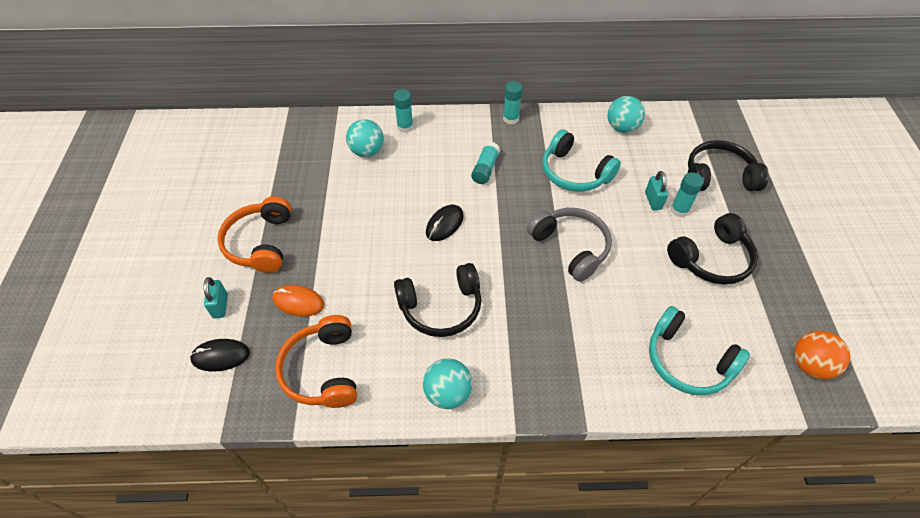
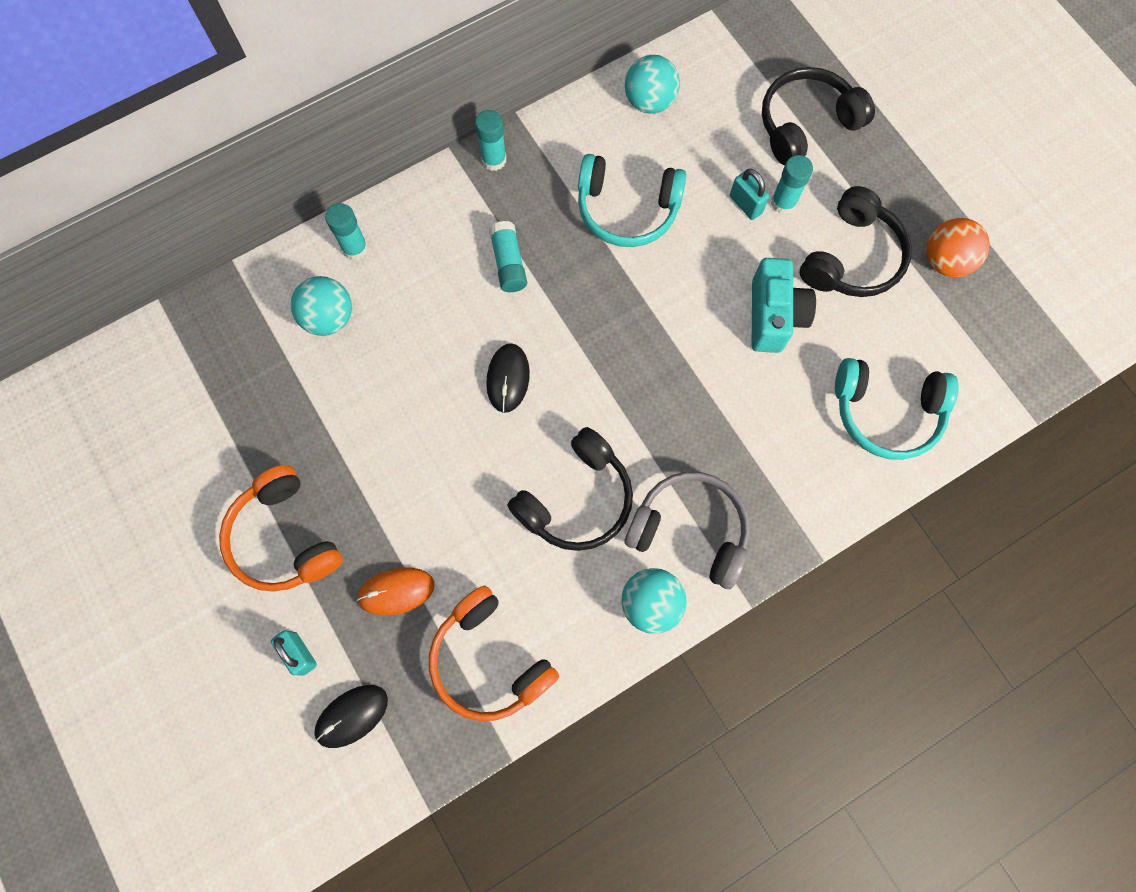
camera: 30 degrees left, 20 degrees up
(570, 247) = (682, 329): grey headphones -> grey headphones (690, 530)
(636, 267) = (773, 316): none -> turquoise camera
(810, 365) = (1012, 346): orange ball -> orange ball (945, 261)

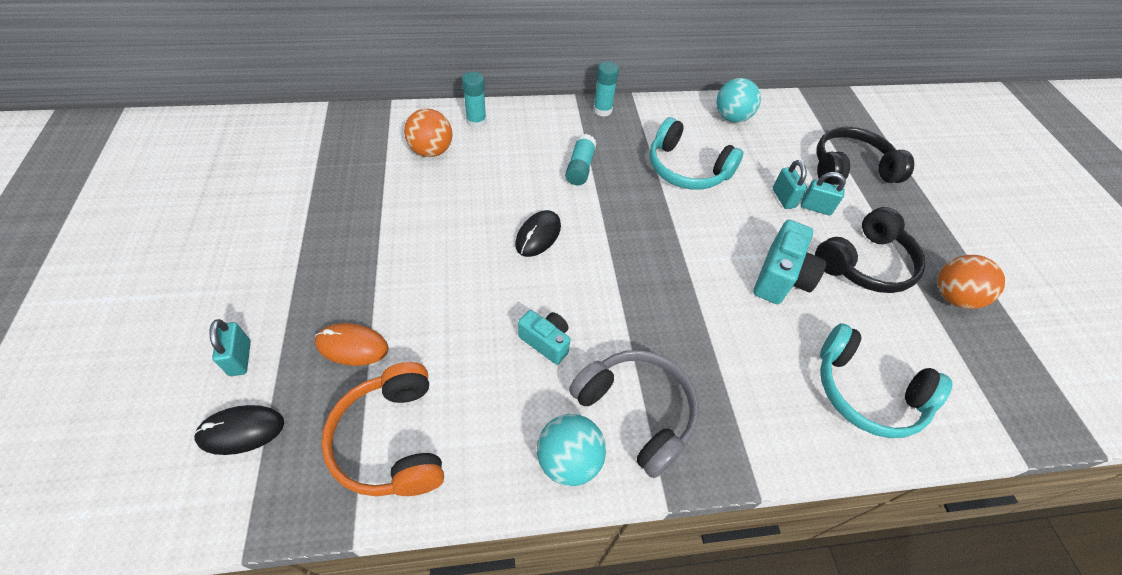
camera: 20 degrees right, 20 degrees down
(284, 538) = (296, 269): orange headphones -> none
(329, 318) = (431, 151): turquoise ball -> orange ball
(576, 499) = (546, 342): black headphones -> turquoise camera
(783, 203) = (815, 208): turquoise glue stick -> turquoise padlock

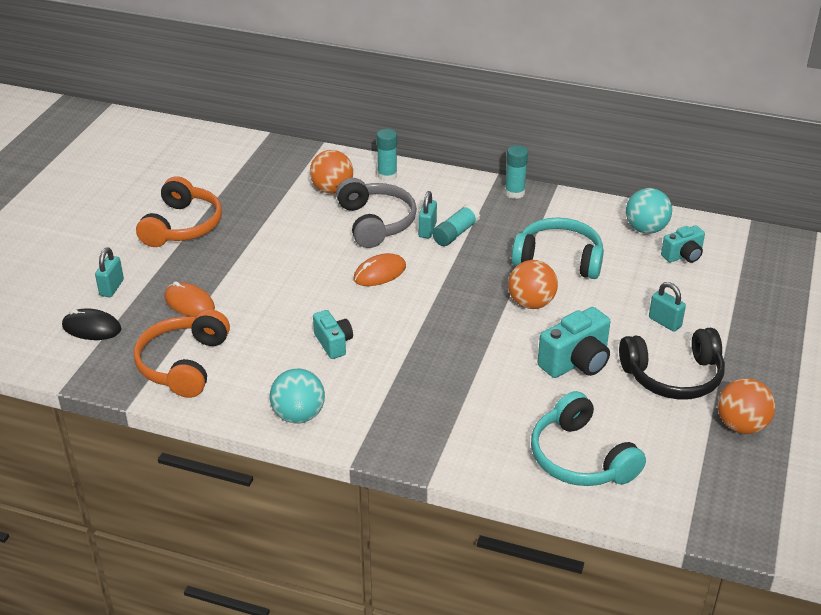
camera: 30 degrees right, 15 degrees down
(289, 242) = (182, 226): none -> orange headphones
(538, 235) = (379, 273): black mouse -> orange mouse
(636, 412) = (371, 406): grey headphones -> grey headphones (376, 222)
(686, 169) = (559, 259): turquoise headphones -> turquoise headphones turned 135 degrees clockwise
(697, 224) = (531, 303): none -> orange ball
(778, 136) = (683, 256): none -> turquoise camera
(783, 198) = (637, 306): turquoise padlock -> turquoise padlock (427, 230)
(850, 168) = (737, 302): black headphones -> none

